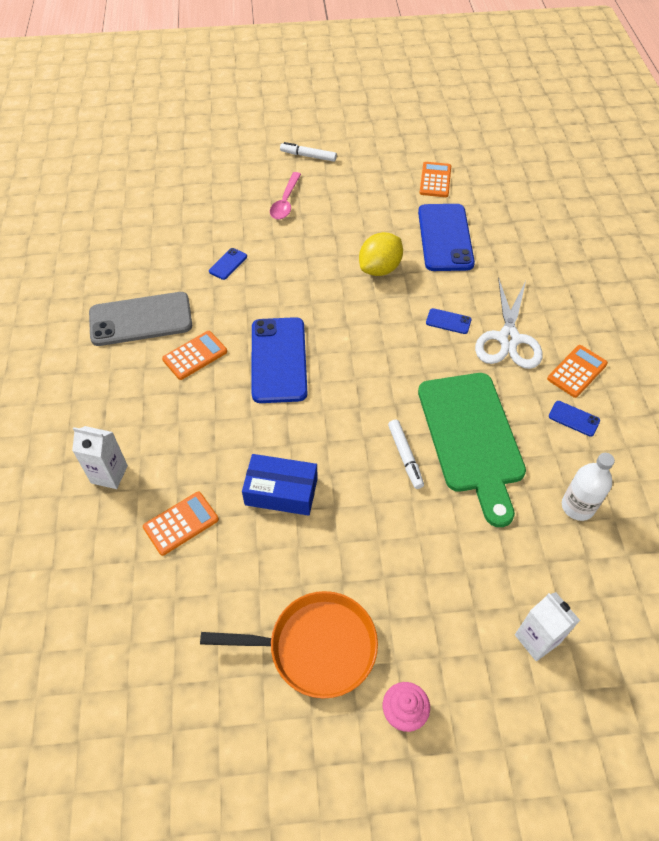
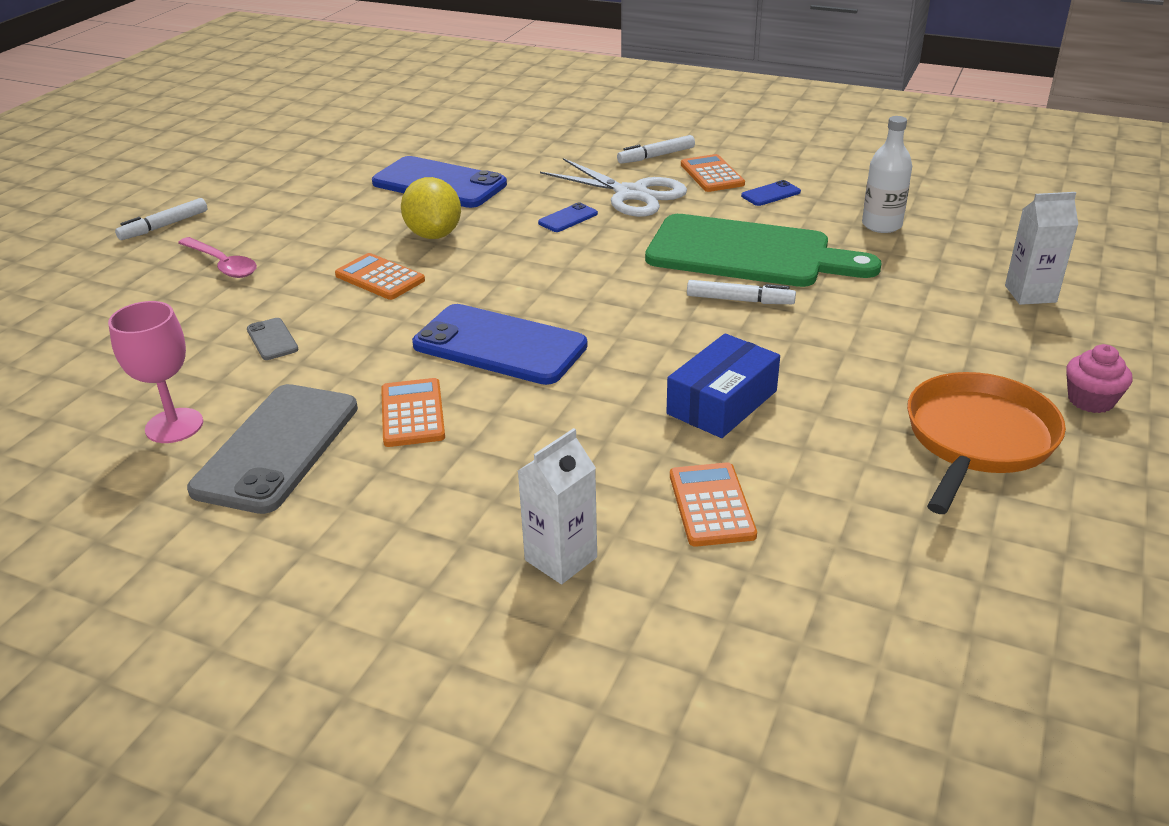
camera: 60 degrees left, 20 degrees down
(138, 273) = (174, 426): none -> pink goblet
(228, 264) = (272, 339): blue phone -> grey phone
(435, 180) = (341, 163): orange calculator -> orange calculator (380, 278)
(580, 327) = (656, 156): none -> white marker

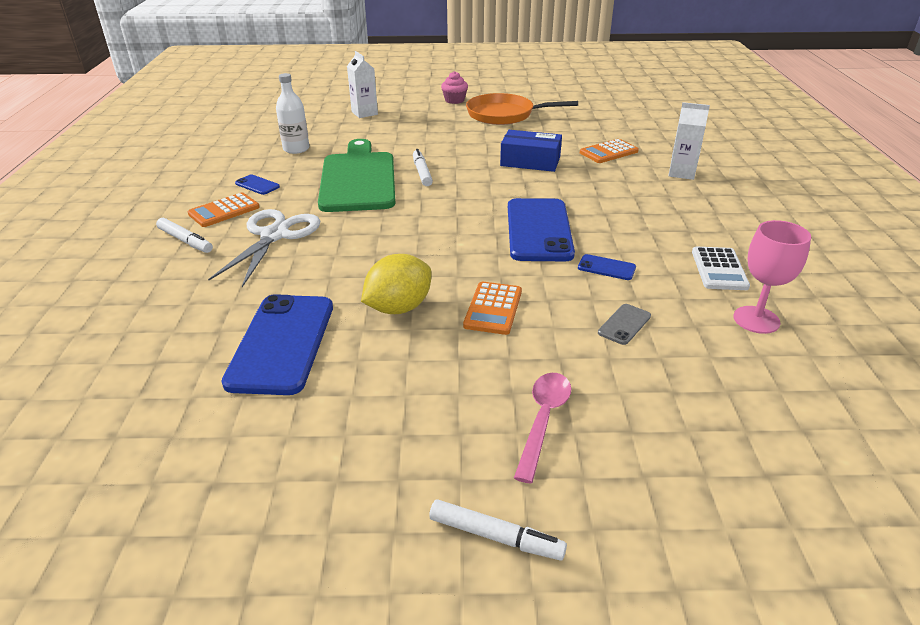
camera: 115 degrees left, 0 degrees up
(277, 448) = (719, 269): grey phone -> white calculator
(412, 413) = (635, 237): orange calculator -> none
(568, 218) = (334, 252): blue phone -> blue phone (606, 268)

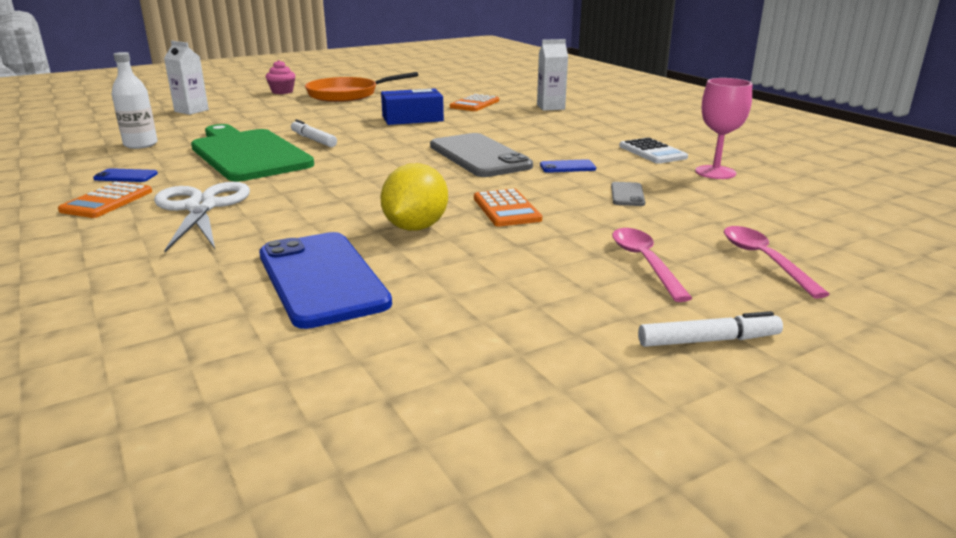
camera: 30 degrees left, 10 degrees down
(185, 240) = (83, 232): white marker -> none
(539, 230) = (479, 156): blue phone -> grey phone
(663, 462) = (764, 260): none -> pink spoon

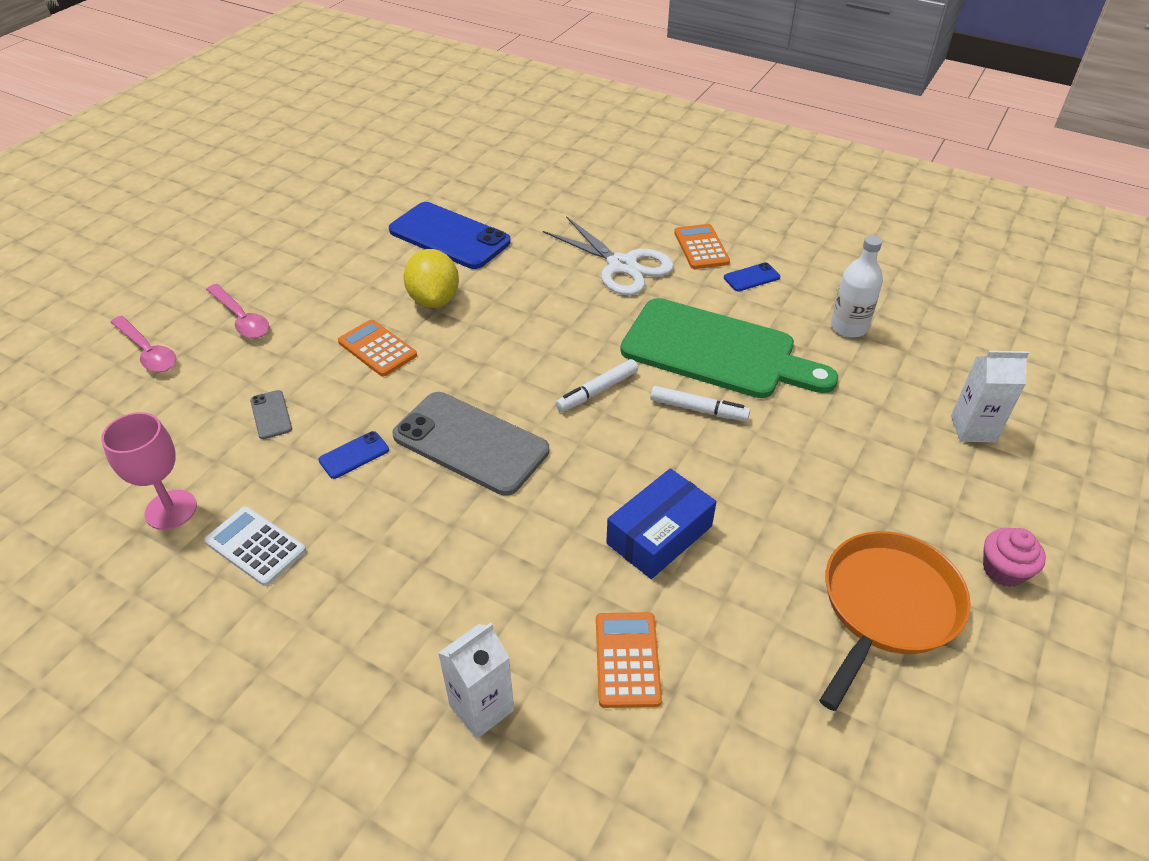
camera: 150 degrees right, 20 degrees up
(707, 340) = (198, 266): white marker -> white marker (598, 391)

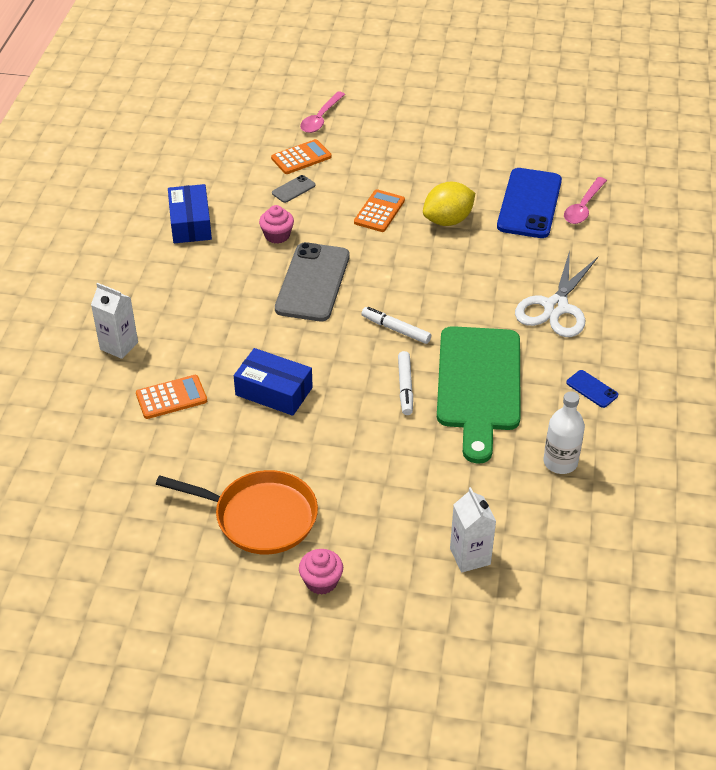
camera: 70 degrees right, 0 degrees up
(171, 510) = (202, 182): pink goblet -> none
(241, 319) = (373, 142): pink spoon -> pink spoon (583, 207)
(256, 546) = (190, 223): white calculator -> blue box
(354, 455) = (277, 235): blue phone -> pink cupcake
(701, 247) = (615, 349): orange calculator -> orange calculator (301, 158)

